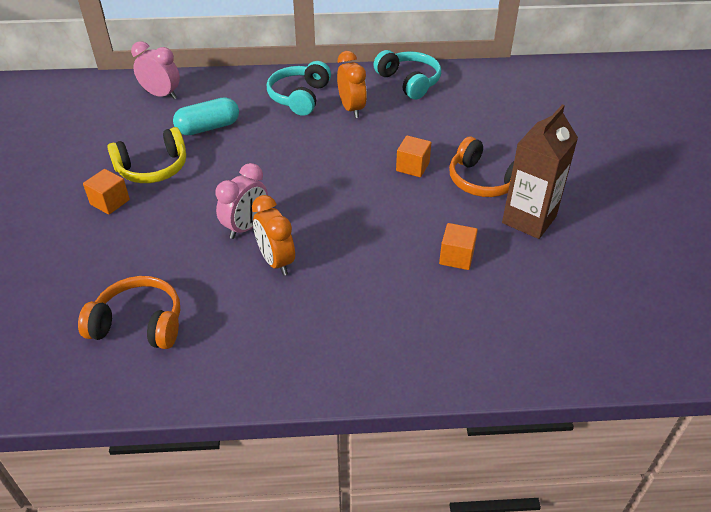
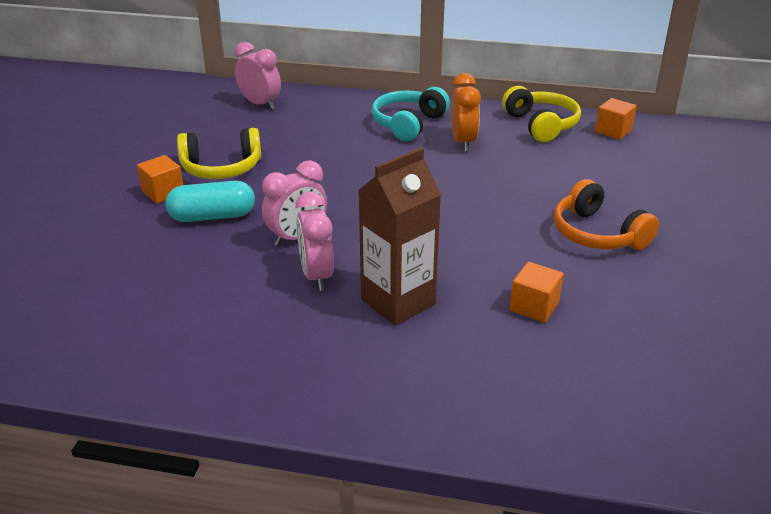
camera: 15 degrees right, 10 degrees down
(139, 324) = (140, 311): orange headphones -> none
(208, 127) = (296, 139): turquoise capsule -> turquoise capsule (212, 216)
(276, 261) = (317, 276): orange clock -> pink clock
(409, 82) = (541, 125): turquoise headphones -> yellow headphones
(412, 167) = (514, 207): orange cube -> orange cube (613, 131)
(529, 220) = (641, 282): brown carton -> brown carton (398, 302)

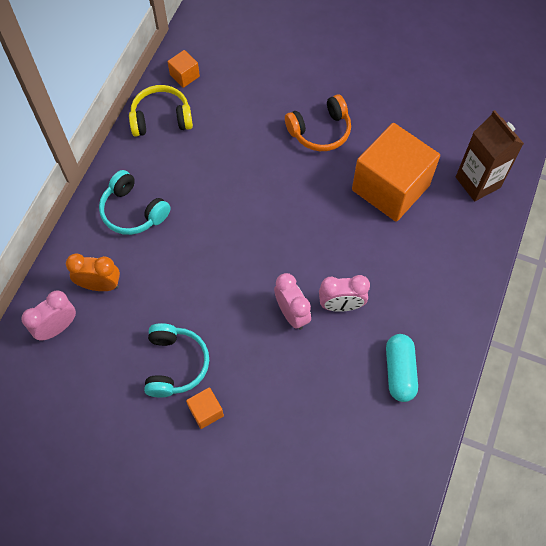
camera: 80 degrees left, 30 degrees up
(212, 216) = (251, 372): turquoise capsule -> turquoise capsule (399, 371)
(221, 168) = (175, 364): yellow headphones -> turquoise headphones
(398, 302) = (375, 260): brown carton -> brown carton (478, 182)
(463, 142) = (176, 178): orange clock -> orange clock (100, 285)
(534, 307) = (390, 187): orange cube -> orange cube, size x2.44

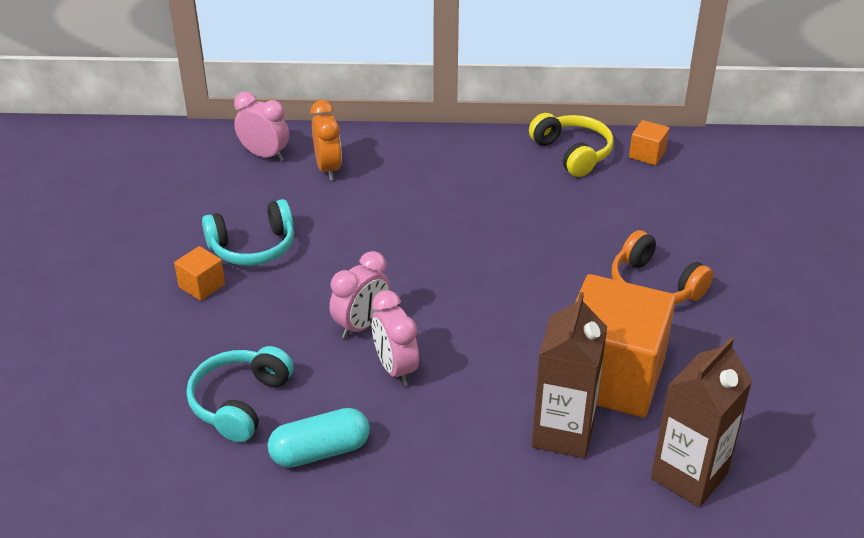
camera: 70 degrees right, 25 degrees down
(133, 211) = (434, 166): turquoise headphones -> turquoise headphones (240, 402)
(427, 231) = (563, 433): none -> brown carton

